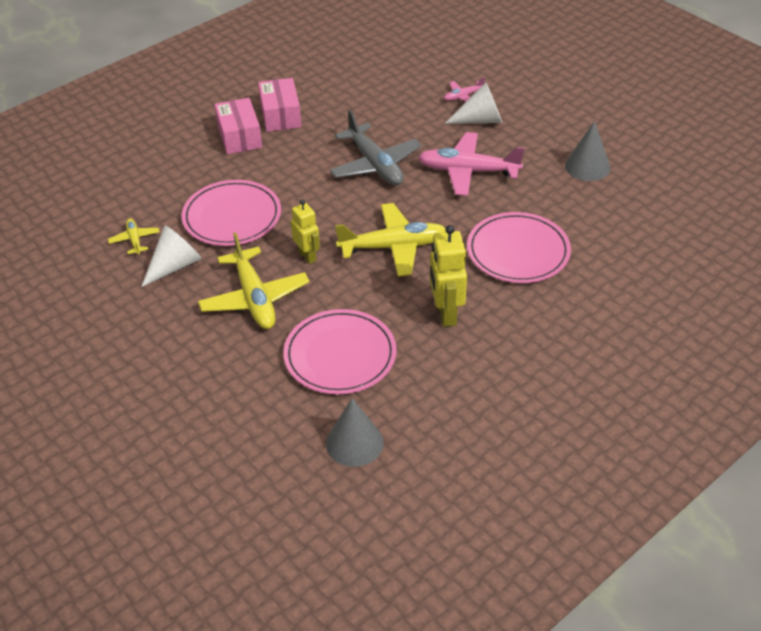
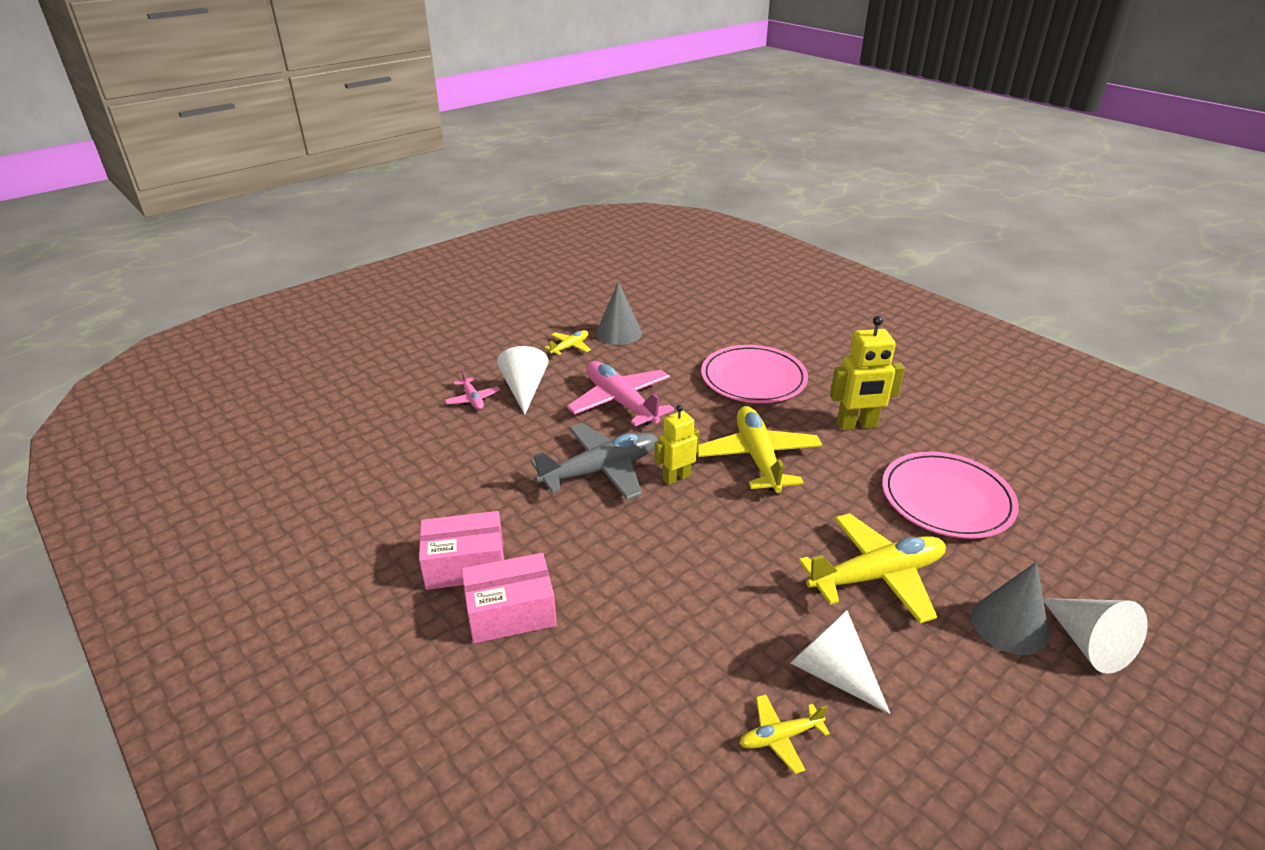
camera: 90 degrees left, 10 degrees down
(178, 400) = (1088, 643): none -> white cone
(232, 217) = (712, 609): pink plate -> none
(307, 256) = (785, 528): yellow robot -> yellow robot (676, 477)
(354, 443) = (1065, 488): grey cone -> grey cone (1009, 625)
(468, 171) = (620, 402): pink plane -> pink plane turned 135 degrees clockwise
(554, 139) = (570, 347): none -> yellow plane

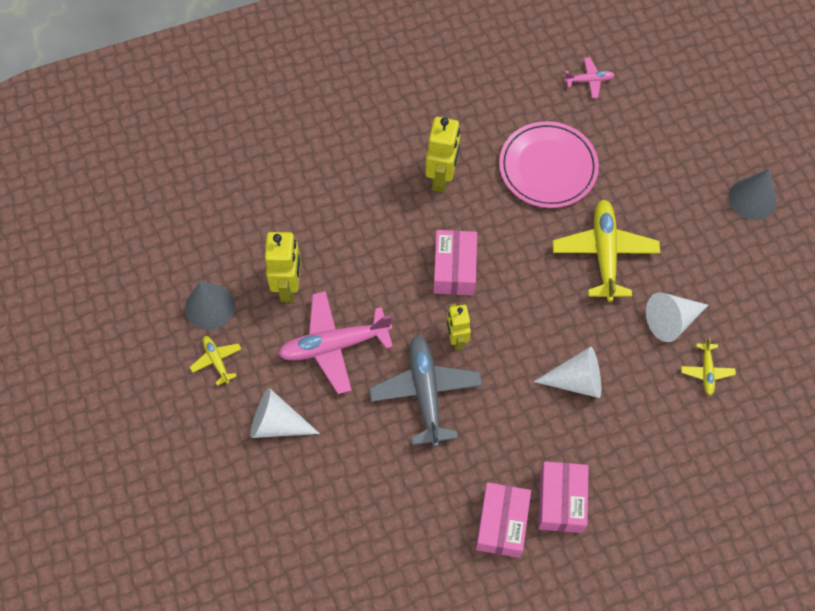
camera: 70 degrees left, 30 degrees up
(473, 399) = (274, 474): pink plane -> pink plane (589, 80)
(664, 365) = (288, 286): none -> yellow robot
(753, 378) = (343, 222): pink plate -> none
(758, 458) = (454, 269): yellow plane -> pink box
(1009, 625) = (667, 202): grey cone -> grey cone (752, 199)
(1088, 643) = (692, 170): white cone -> white cone (576, 380)

